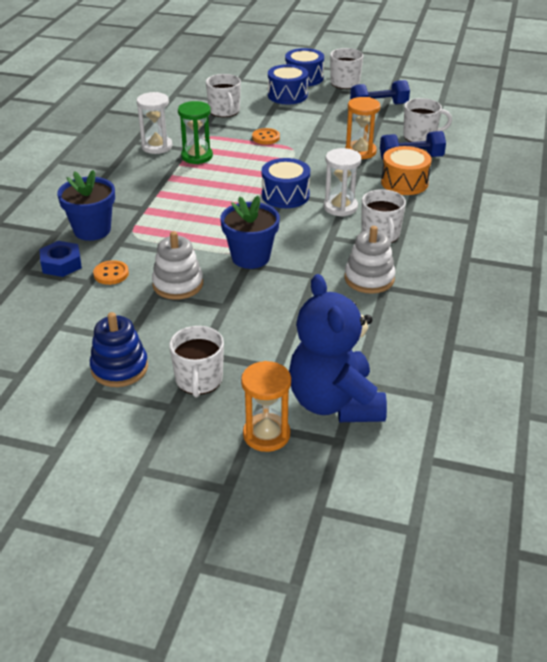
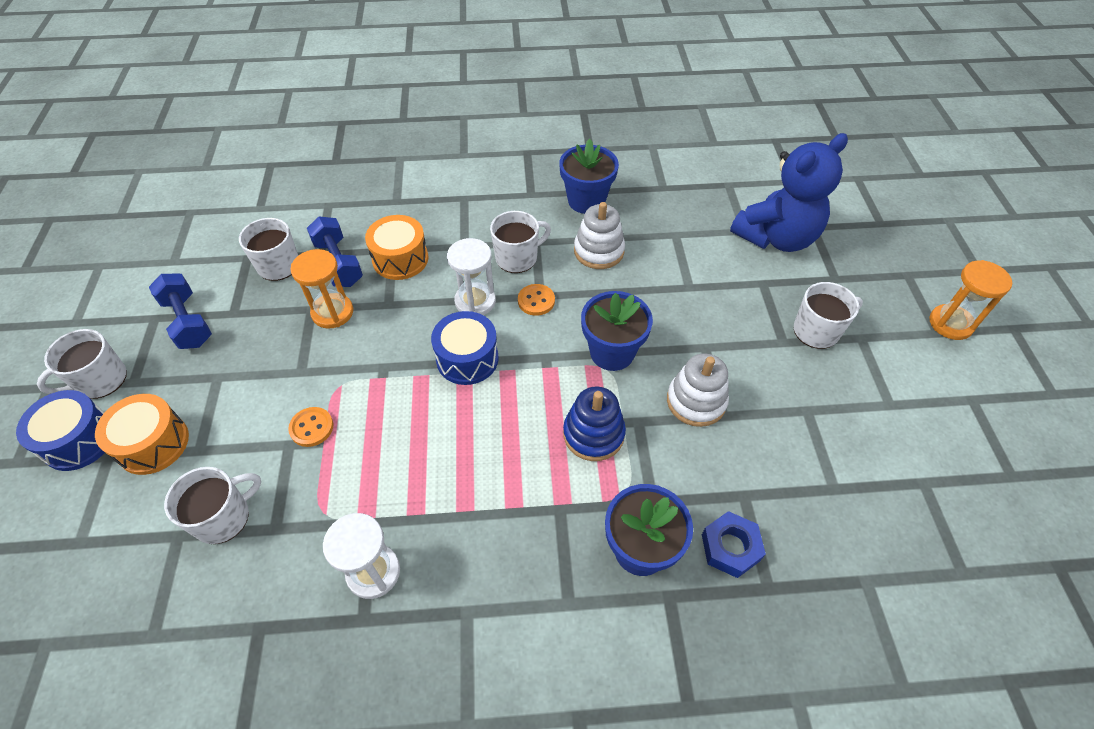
camera: 110 degrees left, 15 degrees up
(111, 274) = (716, 478): orange button -> orange button (536, 301)
(119, 368) = (848, 398): blue stacking toy -> blue stacking toy (593, 434)
(197, 156) = (392, 498): green hourglass -> none
(266, 434) = (840, 268): orange hourglass -> orange hourglass (950, 324)
(287, 95) = (153, 444): blue drum -> orange drum
(444, 288) = (586, 201): none -> blue flower pot

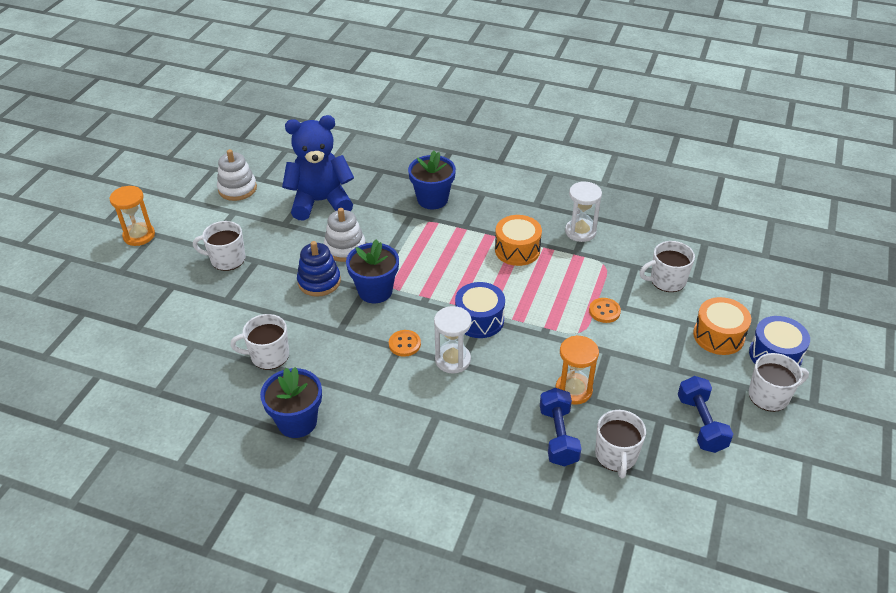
camera: 155 degrees left, 10 degrees down
(400, 259) = (500, 421): orange drum -> orange drum (517, 250)
(517, 258) = (397, 386): white mug -> white mug (268, 356)
(593, 434) = (421, 252): blue stacking toy -> blue stacking toy (319, 281)
(598, 251) = (325, 368): white stacking toy -> white stacking toy (237, 189)
(730, 547) = (386, 187): blue nut -> none
(776, 237) = (176, 329): blue teddy bear -> blue teddy bear (320, 202)

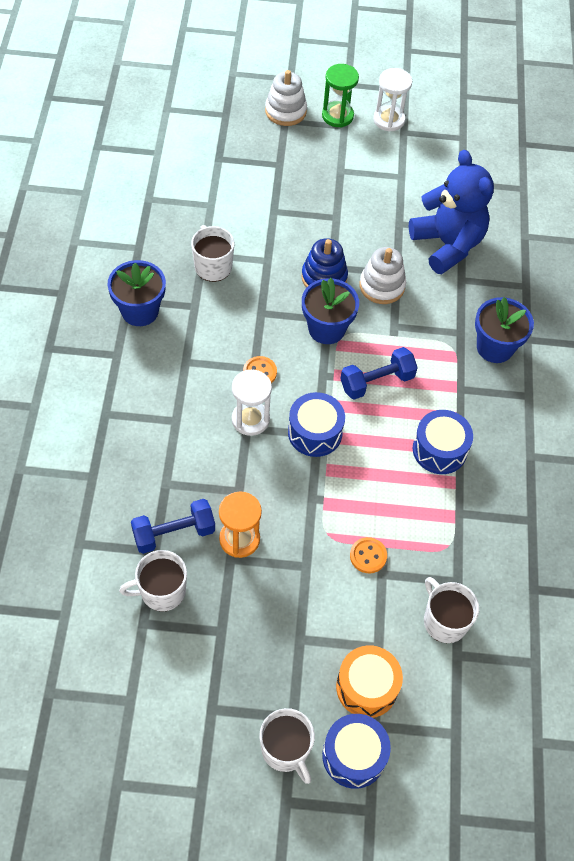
camera: 70 degrees right, 15 degrees up
(139, 236) = (337, 116): orange hourglass -> green hourglass
(227, 259) = (329, 193): white mug -> none
(237, 189) = (438, 168): white stacking toy -> white stacking toy (285, 111)
(517, 250) = (439, 450): orange drum -> blue drum
(580, 232) = (498, 512): white hourglass -> white hourglass (389, 120)
(701, 424) = (224, 674): blue dumbbell -> blue dumbbell (376, 382)

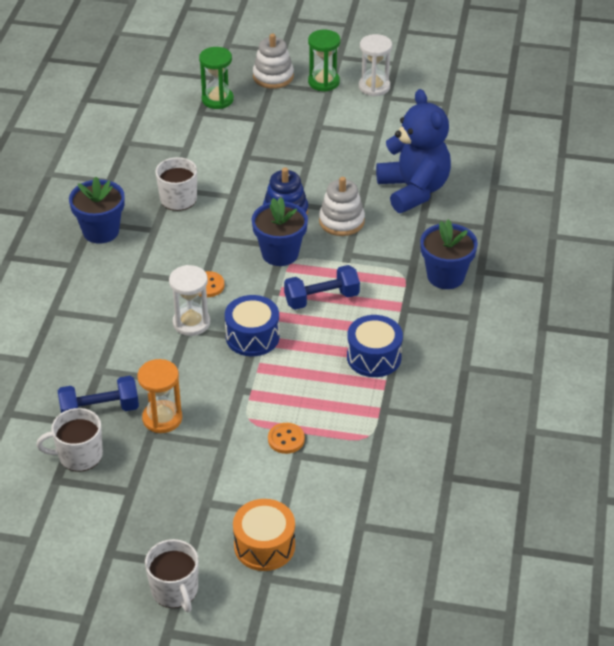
camera: 10 degrees right, 15 degrees down
(233, 142) = (217, 99): none -> green hourglass
(354, 755) = (241, 600): blue drum -> none
(444, 621) = (352, 497): white mug -> none

